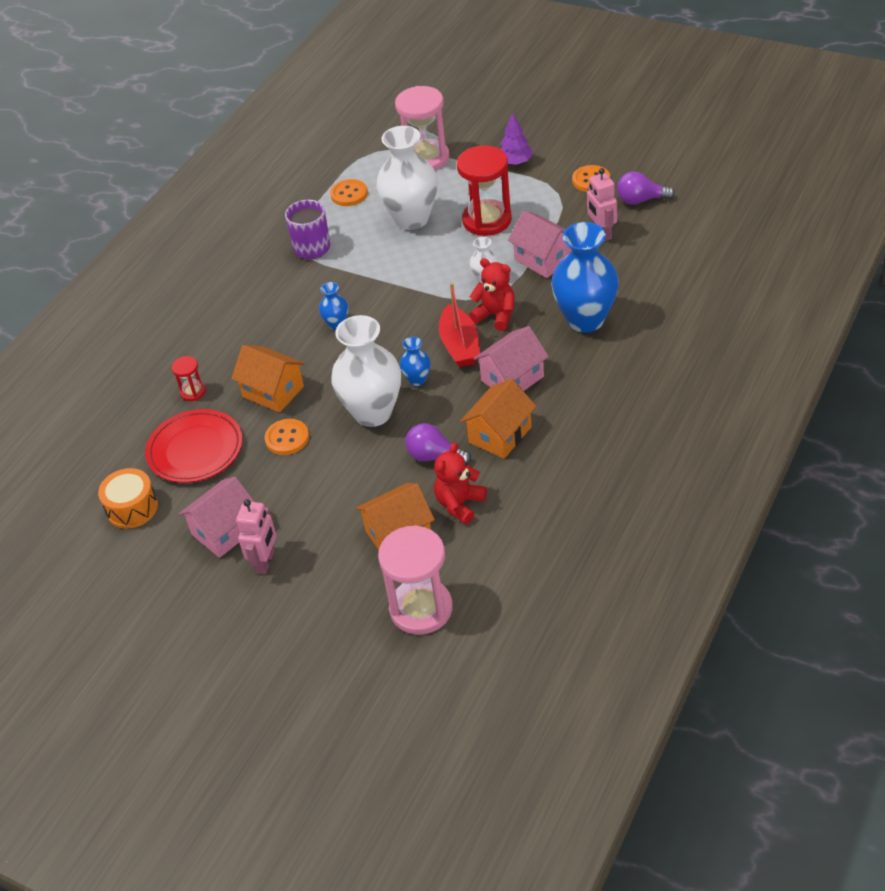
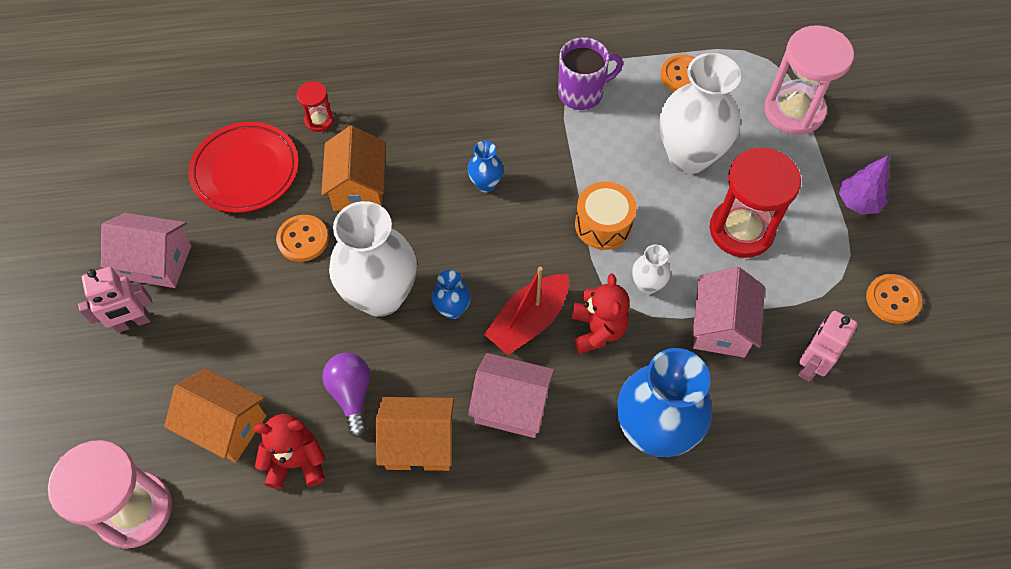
camera: 50 degrees right, 15 degrees up
(132, 508) = (148, 166): orange drum -> orange drum (603, 224)
(641, 200) = (901, 376): purple light bulb -> none

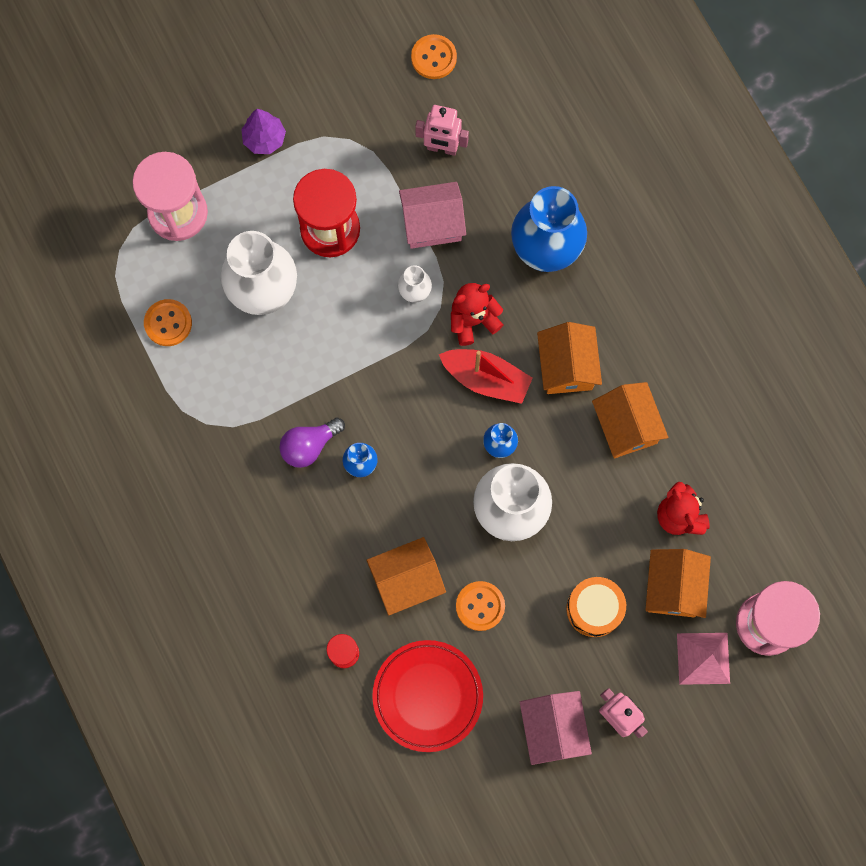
camera: 110 degrees left, 15 degrees up
(138, 427) = (703, 658): none -> pink pyramid
(351, 394) = (607, 497): purple light bulb -> purple light bulb (309, 446)
(511, 406) = (566, 366): pink house -> orange house
(582, 93) = (222, 412): purple mug -> none
(603, 224) = (367, 347): orange drum -> orange drum (594, 609)
(892, 300) = (356, 96): orange button -> orange button (433, 58)

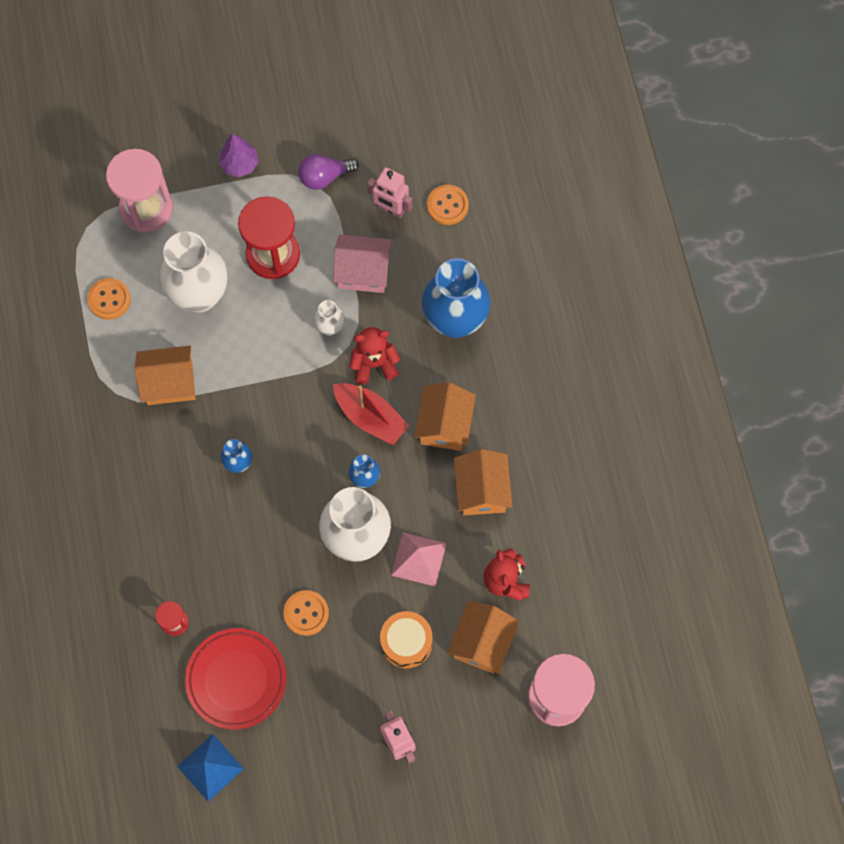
camera: 15 degrees right, 5 degrees down
(309, 446) = (199, 435): purple light bulb -> purple light bulb (324, 177)
(406, 580) = (248, 573): orange house -> orange house (170, 383)
(428, 796) = (210, 767): none -> blue pyramid
(433, 58) = (407, 131): orange button -> orange button (447, 205)
(552, 729) = (338, 738): pink house -> none
(703, 658) = (490, 712): pink pyramid -> pink pyramid (418, 559)

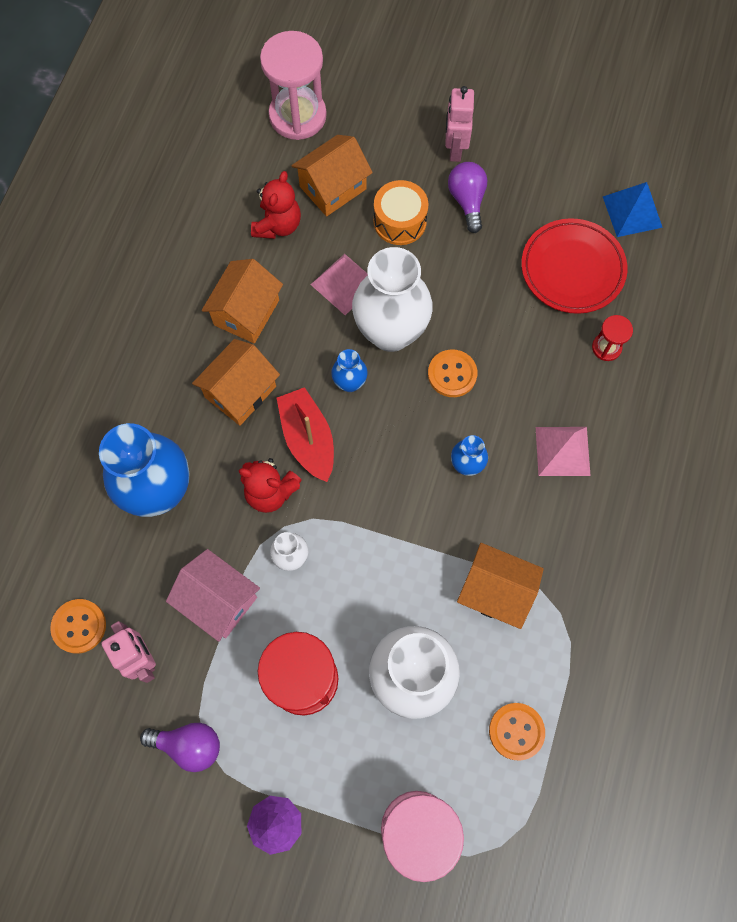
camera: 150 degrees left, 0 degrees up
(170, 514) = (562, 451): none -> pink pyramid
(306, 613) = (477, 292): orange button -> orange button (452, 374)
(359, 695) = (467, 201): none -> purple light bulb

